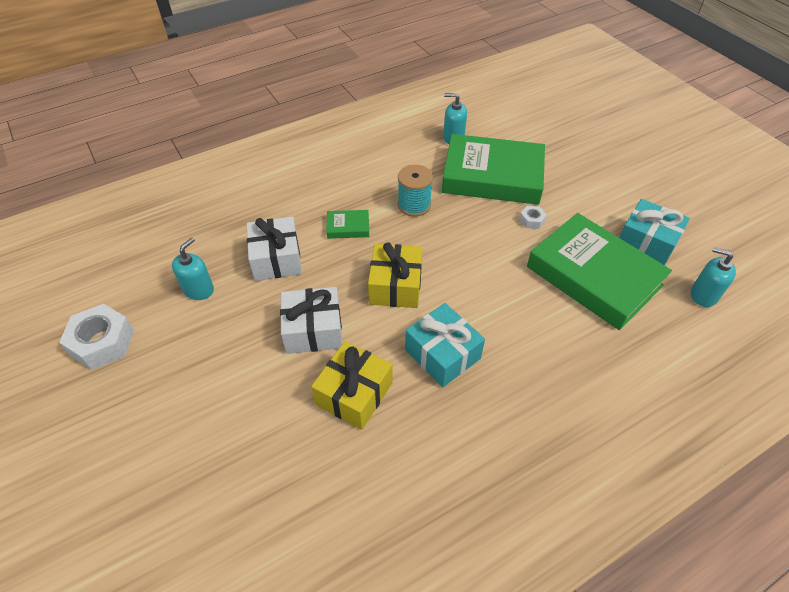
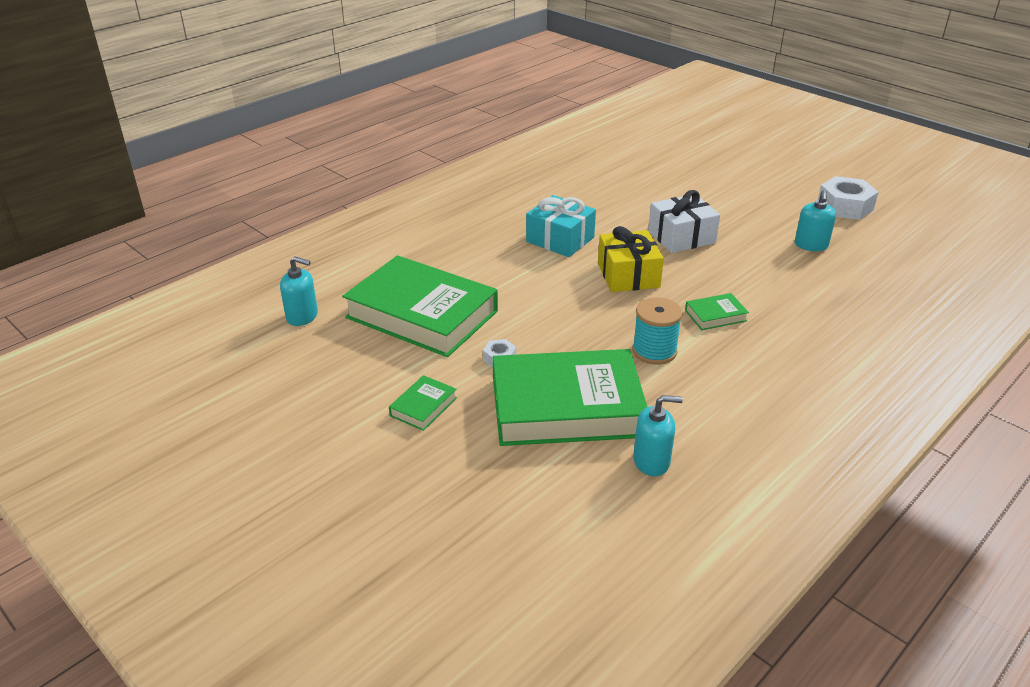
camera: 165 degrees right, 15 degrees down
(276, 259) = (764, 277): white gift -> none
(354, 394) = (620, 211): yellow gift -> none
(589, 193) = (423, 407): none -> green book
(646, 243) = (354, 356): turquoise gift -> none

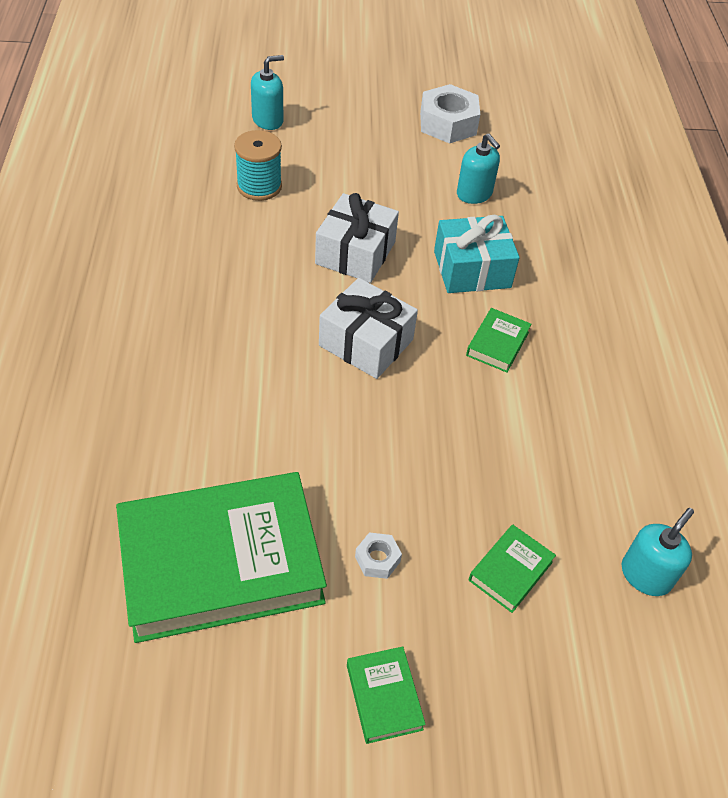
camera: 50 degrees left, 15 degrees up
(302, 316) = (75, 687): turquoise soap dispenser -> turquoise soap dispenser (268, 120)
(560, 239) = (241, 335): turquoise gift -> turquoise gift (472, 269)
(566, 407) = (510, 571): green book -> green book, size x0.41
(628, 275) = (366, 343): yellow gift -> white gift
(654, 351) = (500, 431): turquoise spool -> turquoise spool (259, 186)

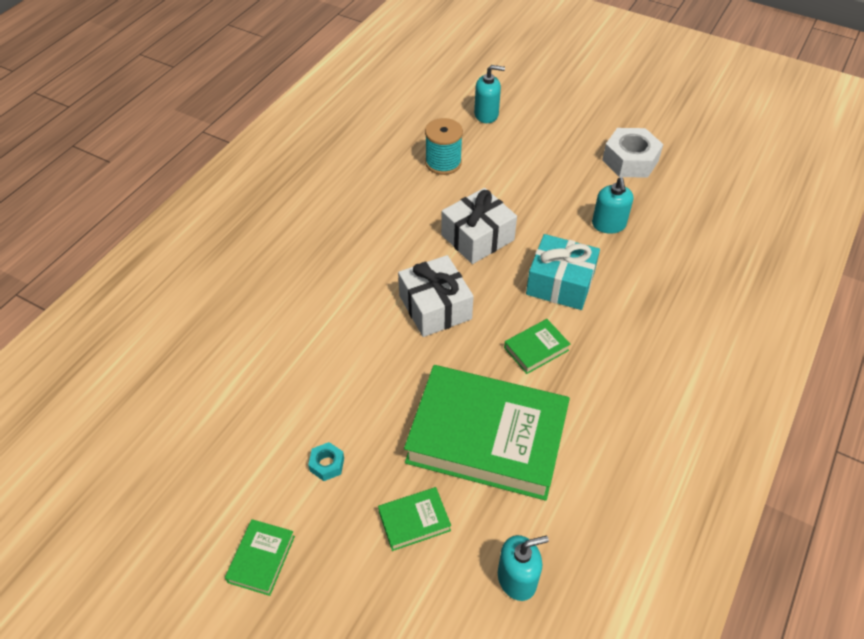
camera: 35 degrees right, 0 degrees up
(221, 563) = (226, 416): green book -> green book (487, 437)
(377, 559) = (327, 464): white nut -> turquoise nut

